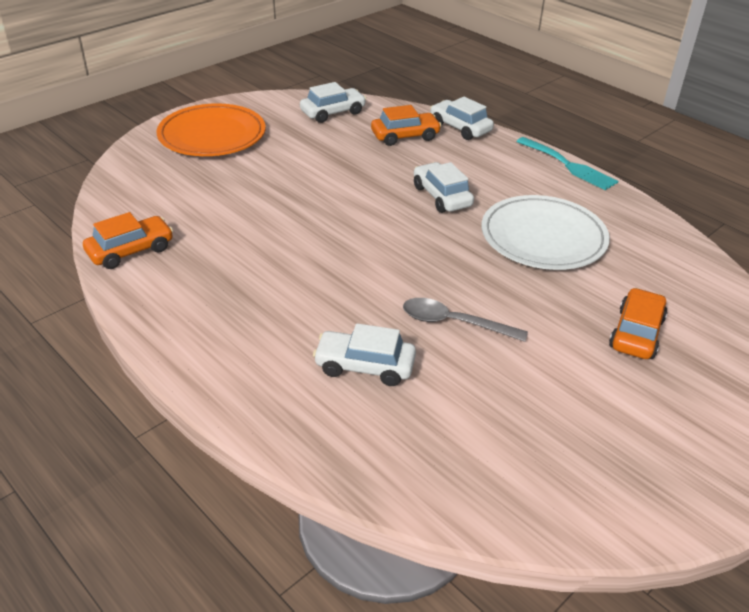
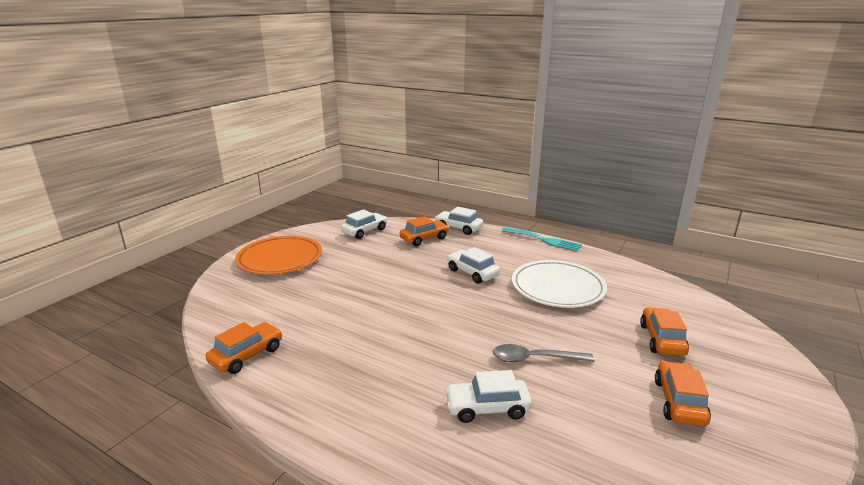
camera: 15 degrees left, 15 degrees down
(600, 412) = (679, 402): none -> orange car

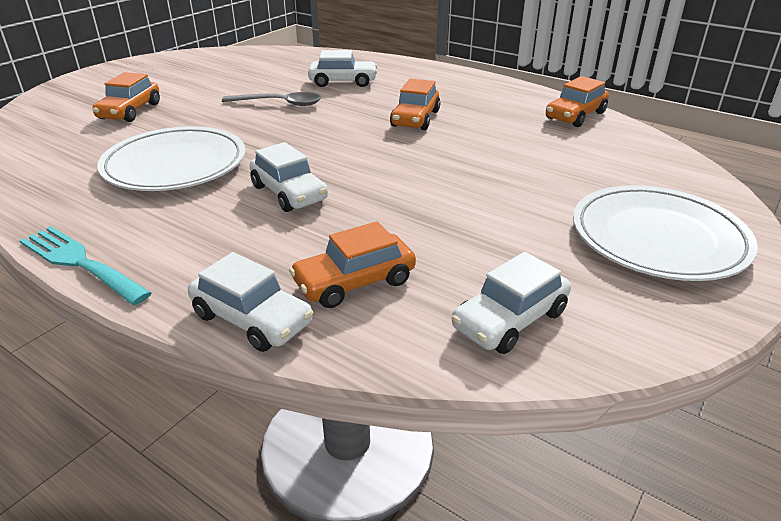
camera: 175 degrees left, 10 degrees up
(280, 259) = (658, 238): orange plate -> white plate
(679, 402) = (186, 79): orange car -> orange car (415, 119)

